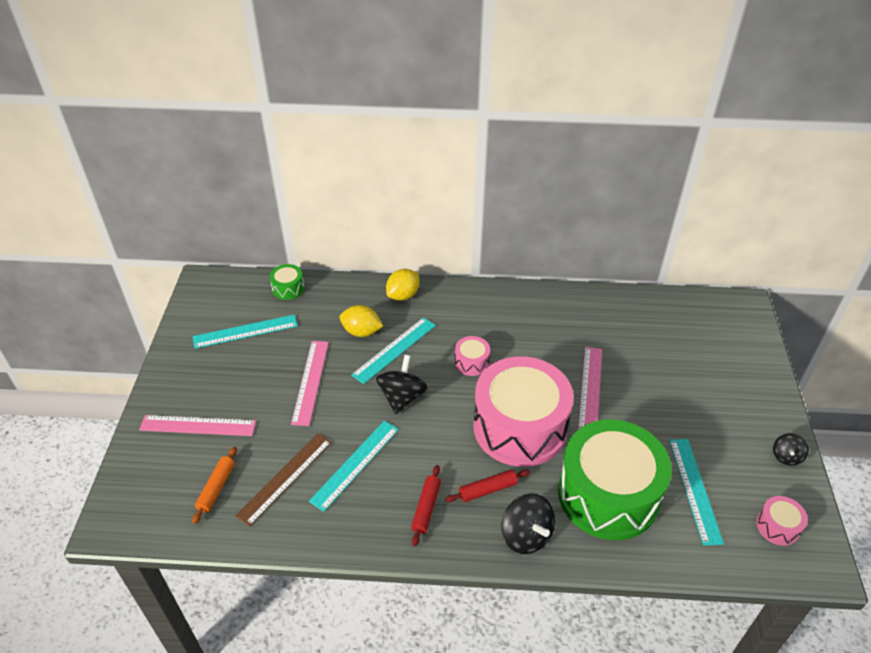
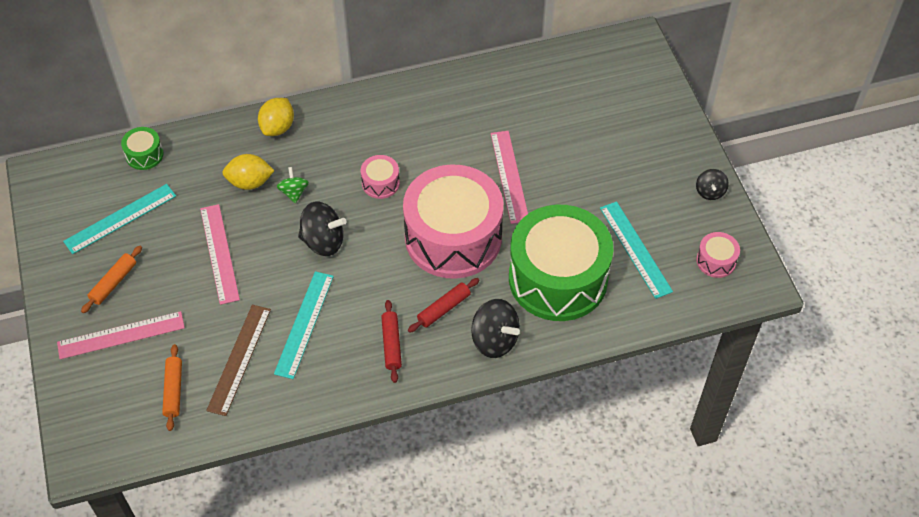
camera: 20 degrees left, 10 degrees up
(214, 380) = (113, 283): none -> orange rolling pin
(394, 349) = (294, 192): turquoise ruler -> green spinning top
(402, 397) = (323, 241): black spinning top -> black spinning top turned 105 degrees clockwise

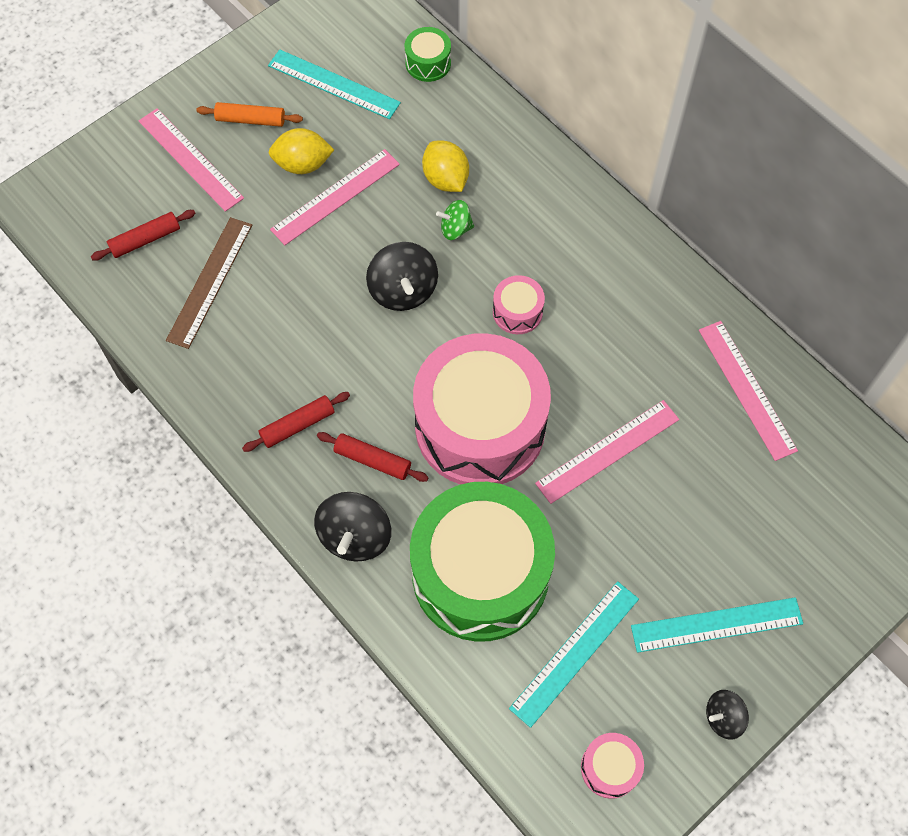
camera: 65 degrees right, 10 degrees up
(174, 390) = (145, 240): orange rolling pin -> red rolling pin
(239, 359) = (210, 282): brown ruler -> brown ruler turned 60 degrees counterclockwise
(278, 127) = (538, 169): yellow lemon -> yellow lemon (303, 164)
(294, 192) = (455, 229): green spinning top -> green spinning top turned 150 degrees counterclockwise
(304, 324) = (283, 323): turquoise ruler -> turquoise ruler (716, 625)
(507, 89) = (747, 389): none -> pink ruler

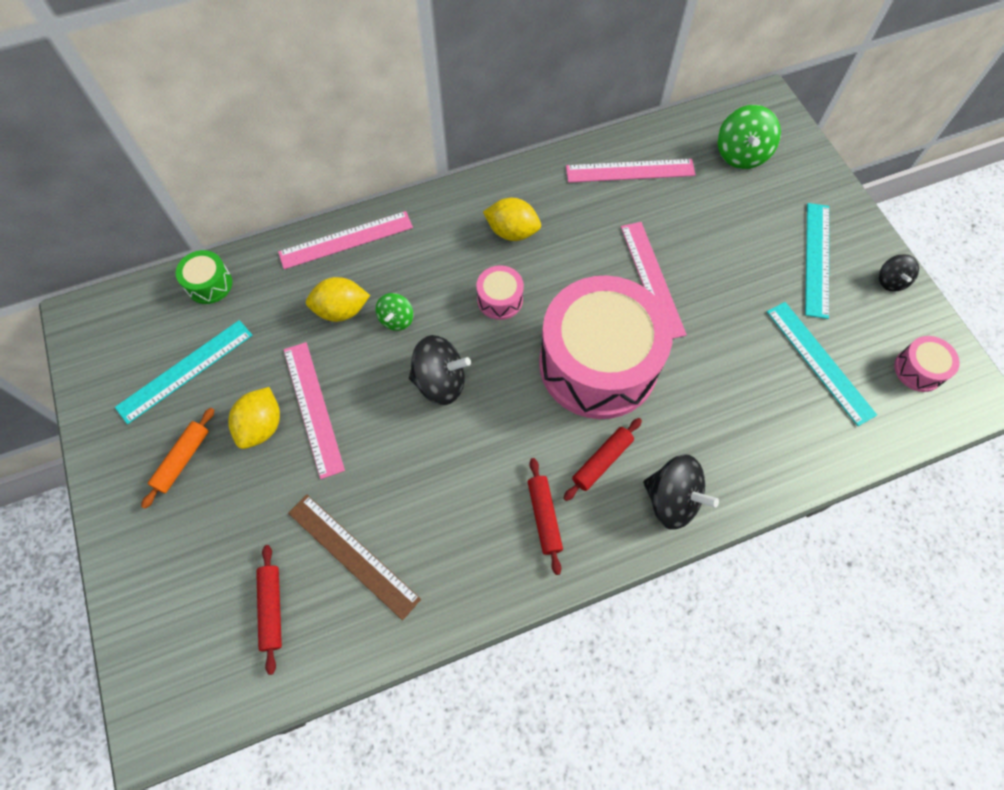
camera: 70 degrees left, 0 degrees up
(190, 159) = (197, 533): pink ruler -> pink ruler (346, 240)
(480, 574) = (734, 408): green drum -> none
(606, 296) = (512, 232): none -> yellow lemon
(834, 505) = (741, 154): none -> green spinning top

